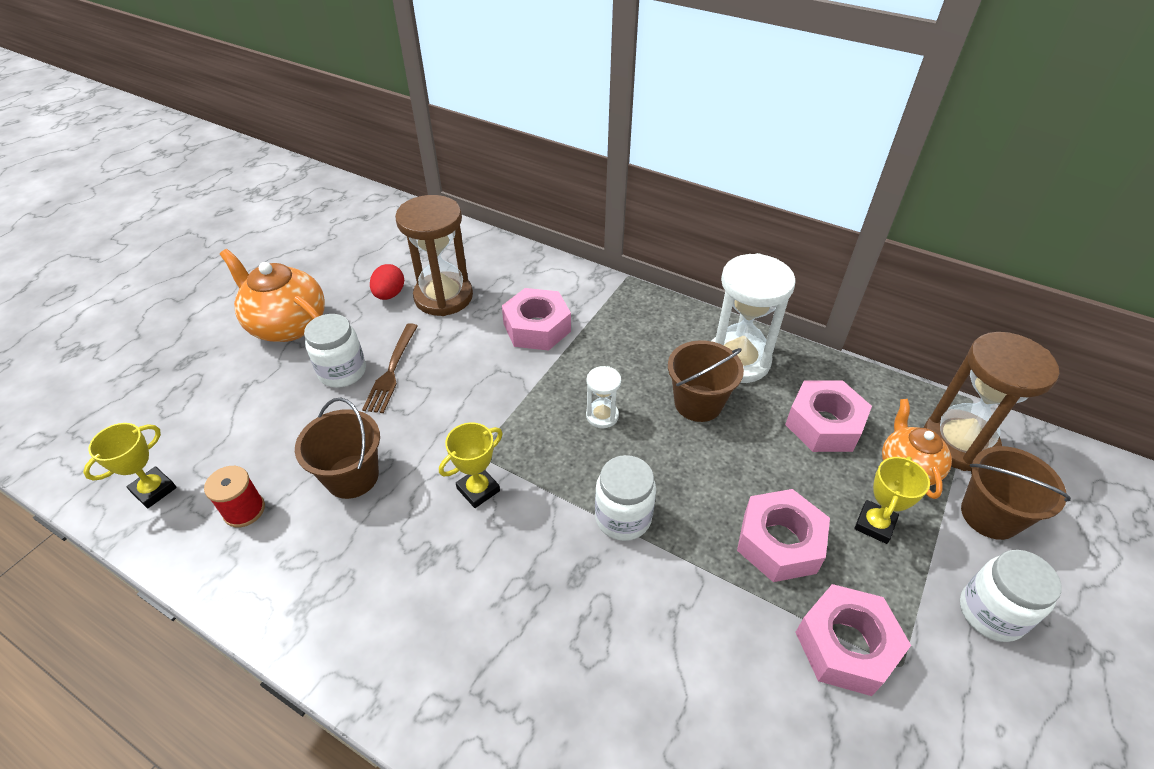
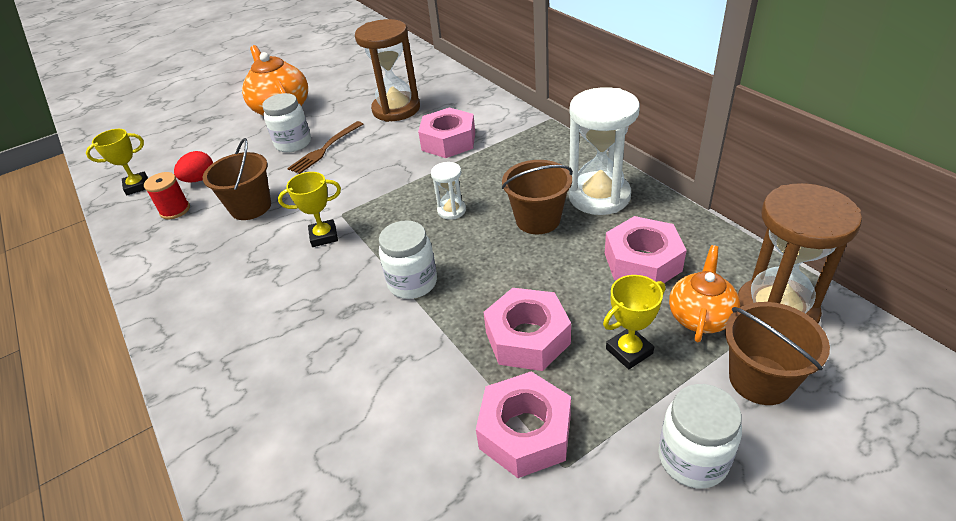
camera: 30 degrees right, 5 degrees down
(389, 294) = (360, 102): red egg -> red egg (199, 179)

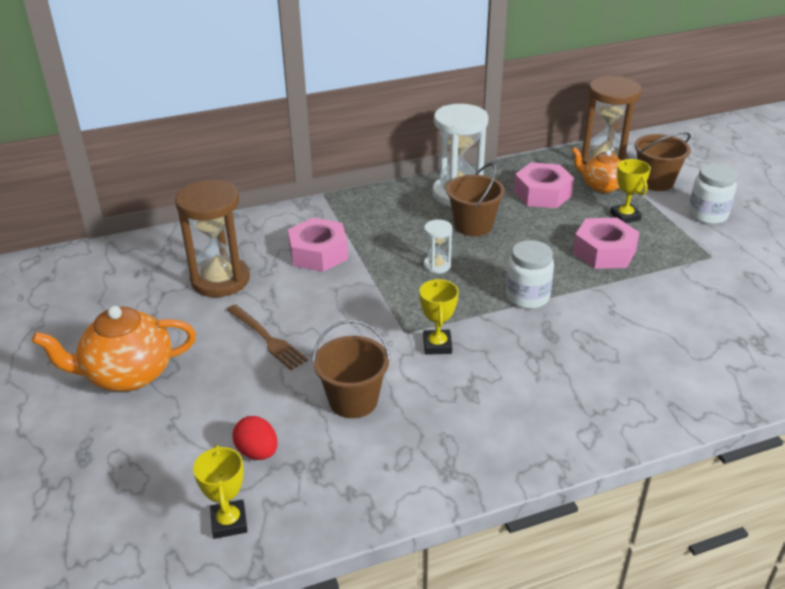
camera: 80 degrees left, 5 degrees down
(175, 210) = (319, 472): red spool -> none
(293, 143) = (232, 364): white jar -> none
(525, 432) = (685, 266): pink nut -> none

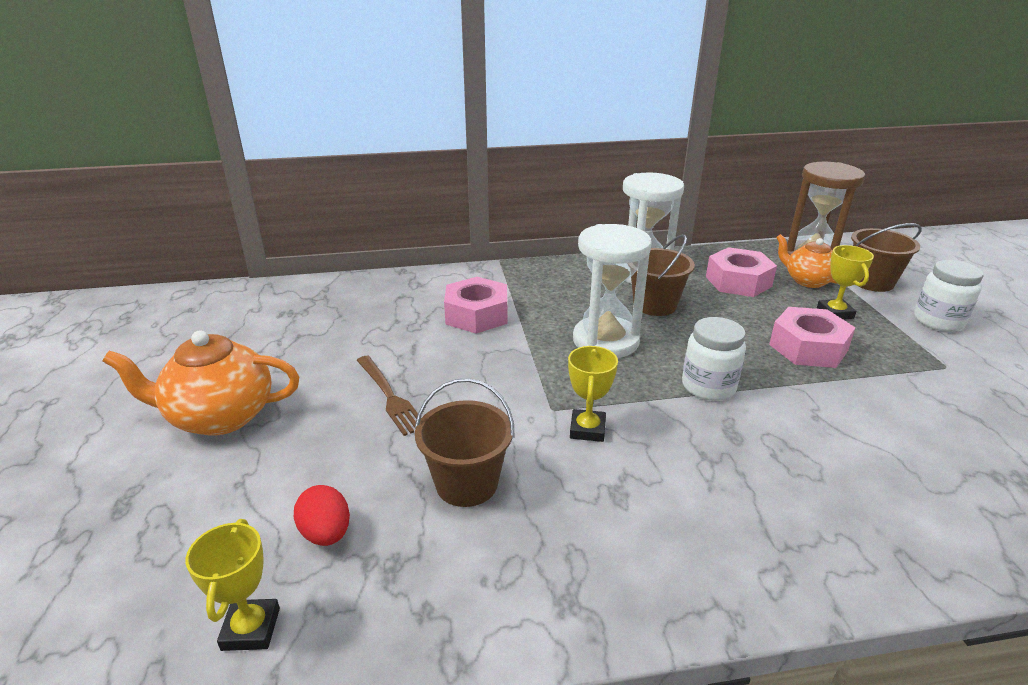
camera: 10 degrees right, 5 degrees down
(220, 280) = (363, 330): brown hourglass -> none
(437, 265) = (605, 341): white hourglass -> white hourglass, size x2.09

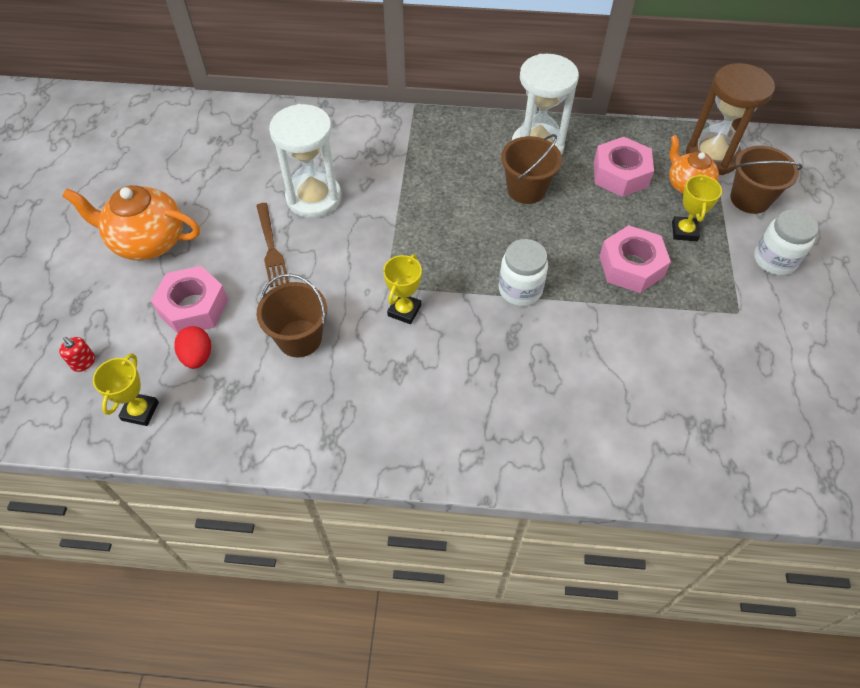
camera: 15 degrees right, 25 degrees up
(142, 578) = (83, 362): none -> red soap dispenser
(476, 315) = (368, 172): pink nut -> pink nut (193, 307)
(605, 341) = (462, 223): white hourglass -> white hourglass (314, 198)

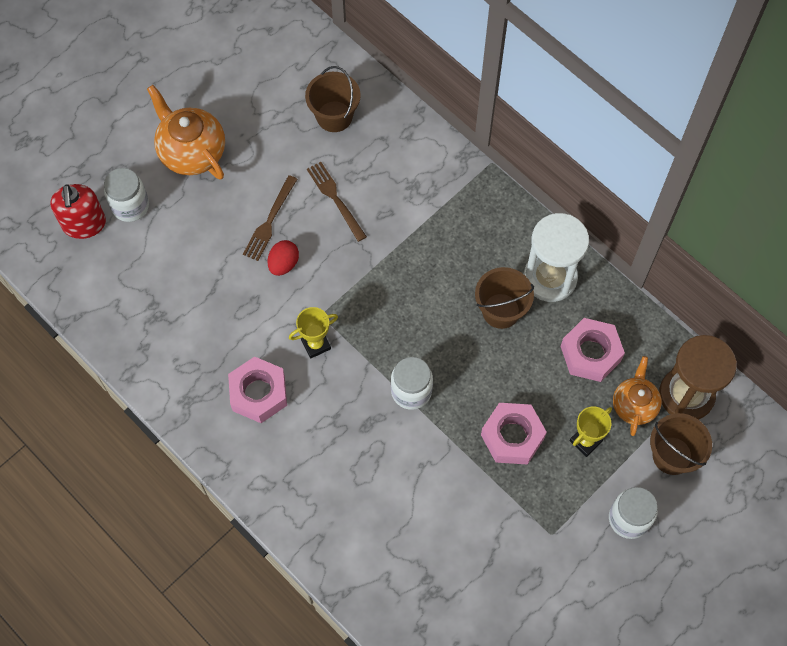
camera: 40 degrees right, 10 degrees up
(83, 362) = (84, 224): red soap dispenser -> red soap dispenser, size x2.12
(121, 318) = (130, 206): none -> white jar
(140, 411) = (92, 288): yellow trophy -> none
(193, 307) = (181, 232): pink nut -> pink nut (258, 393)
(197, 356) = (155, 274): red egg -> red egg (283, 264)
(299, 338) = (229, 311): brown bucket -> brown bucket (334, 116)
(314, 198) = (335, 198): white hourglass -> brown fork

